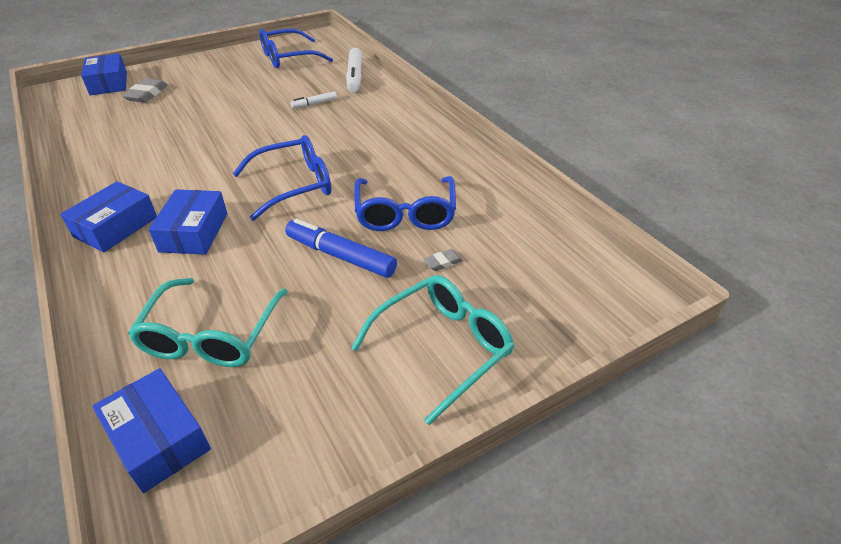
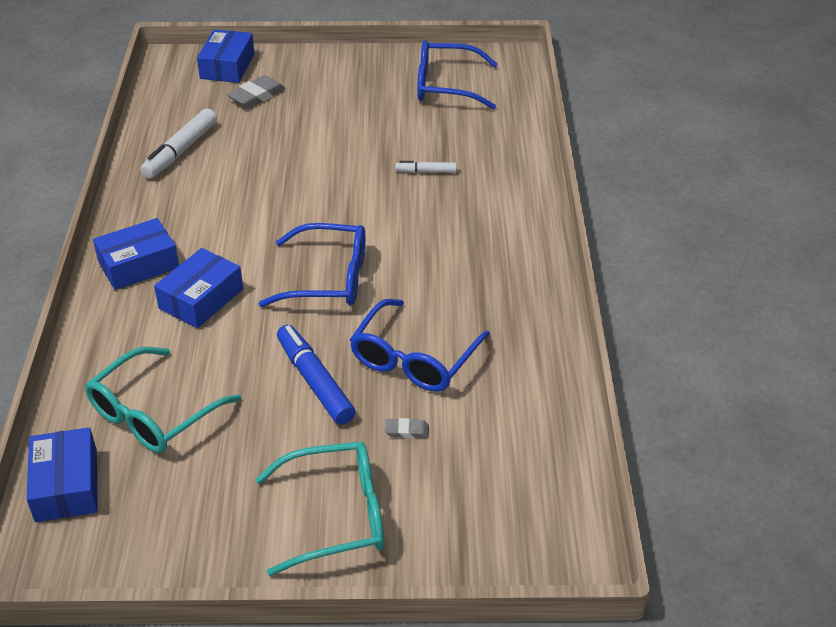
camera: 30 degrees right, 0 degrees up
(355, 76) = (504, 142): white marker -> white marker (180, 151)

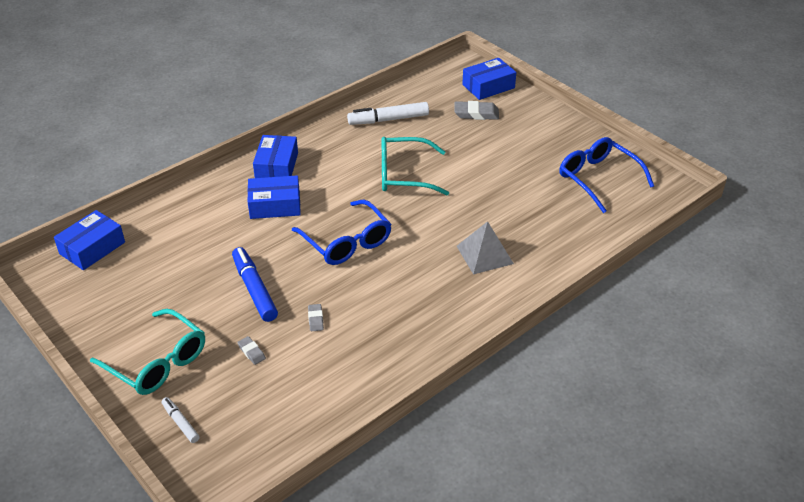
camera: 50 degrees right, 0 degrees up
(138, 264) = (277, 166): blue box -> blue box turned 75 degrees clockwise
(153, 414) = (169, 245): turquoise glasses -> turquoise glasses (403, 175)
(315, 381) = (254, 289): blue marker -> blue marker turned 45 degrees counterclockwise
(414, 359) = (316, 319): blue glasses -> grey eraser
(426, 171) = (497, 222): white marker -> white marker (180, 423)
(459, 203) = (484, 254): none -> grey pyramid

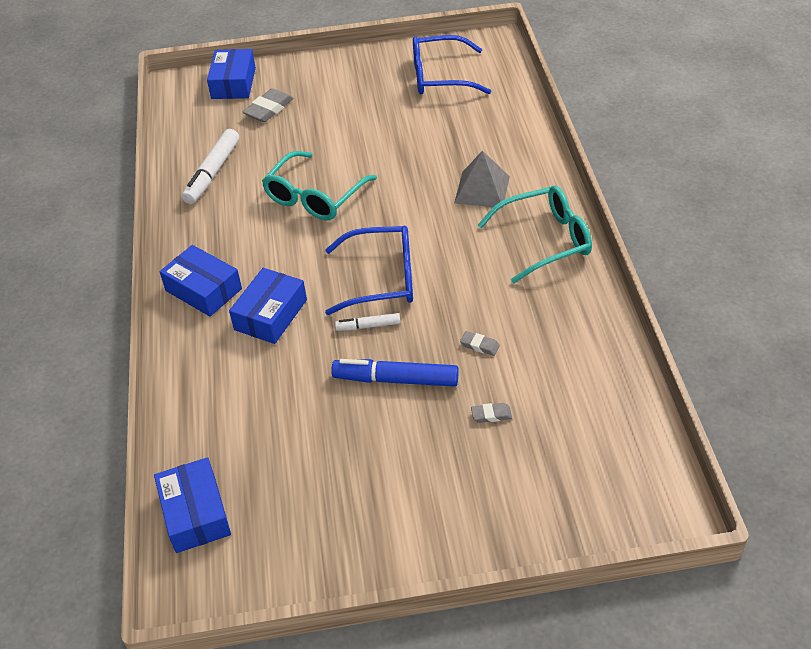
camera: 55 degrees left, 5 degrees up
(158, 362) = (449, 504): turquoise glasses -> turquoise glasses (545, 240)
(180, 423) = (556, 511): white marker -> white marker (368, 326)

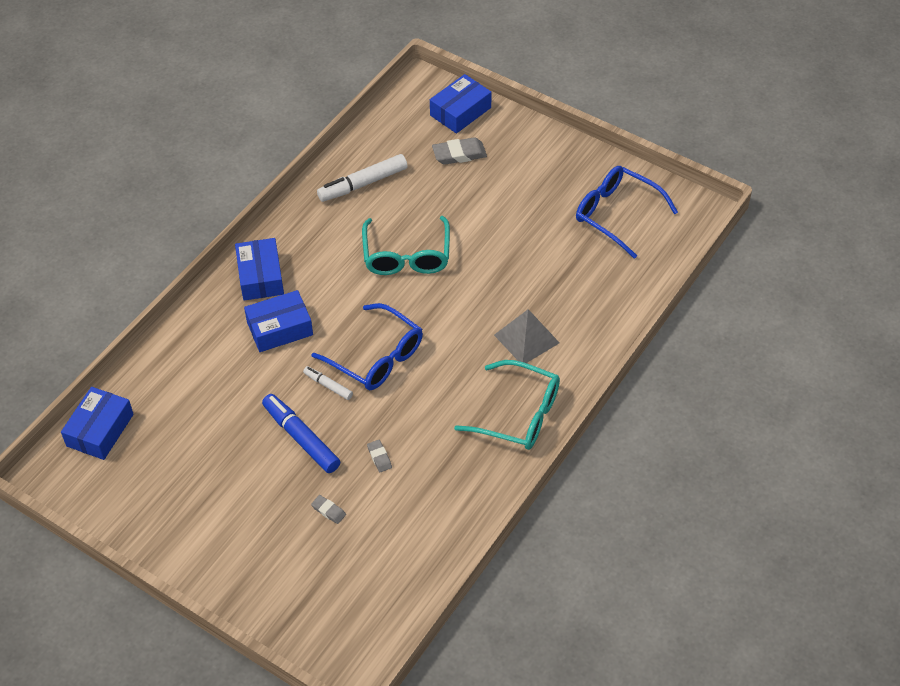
camera: 40 degrees right, 5 degrees up
(314, 197) = (406, 256): turquoise glasses -> turquoise glasses turned 75 degrees counterclockwise

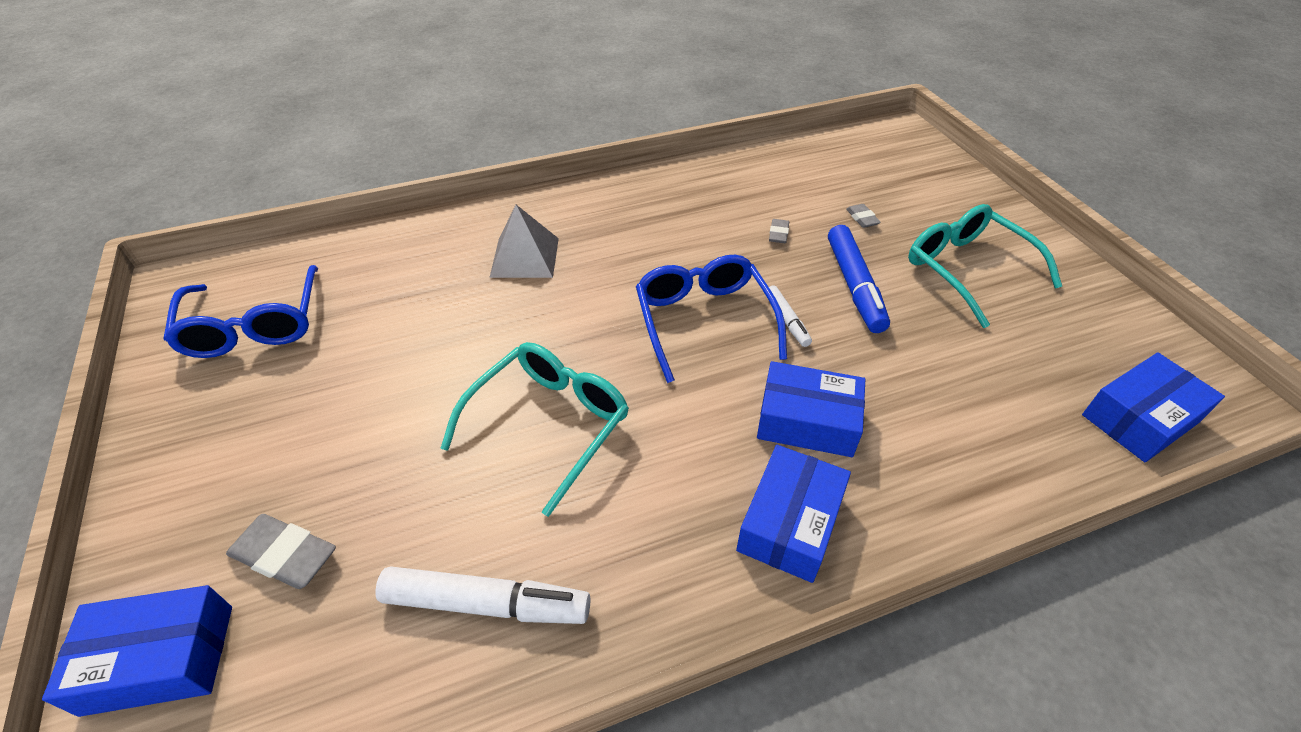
camera: 145 degrees left, 5 degrees down
(519, 415) = (609, 204): turquoise glasses -> turquoise glasses (967, 269)

